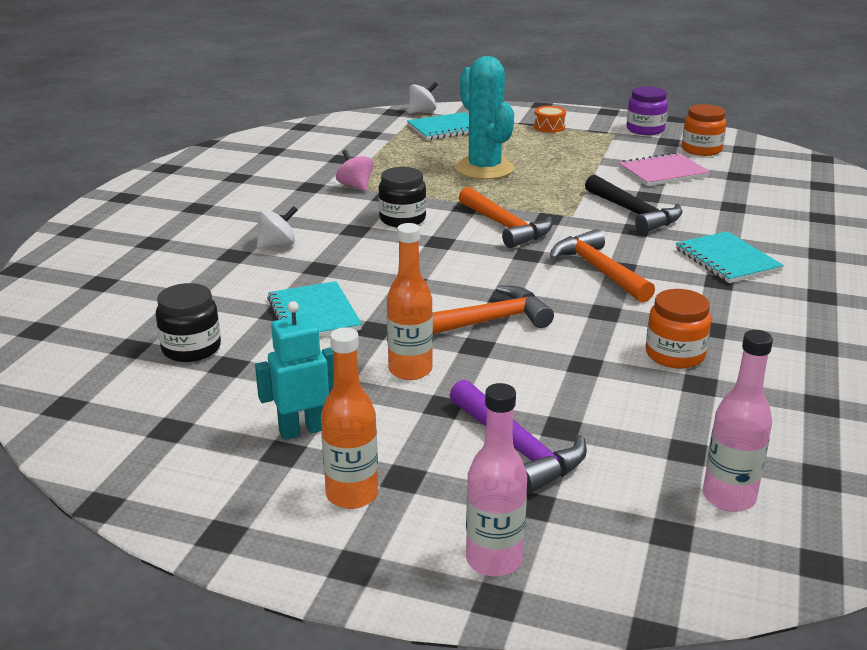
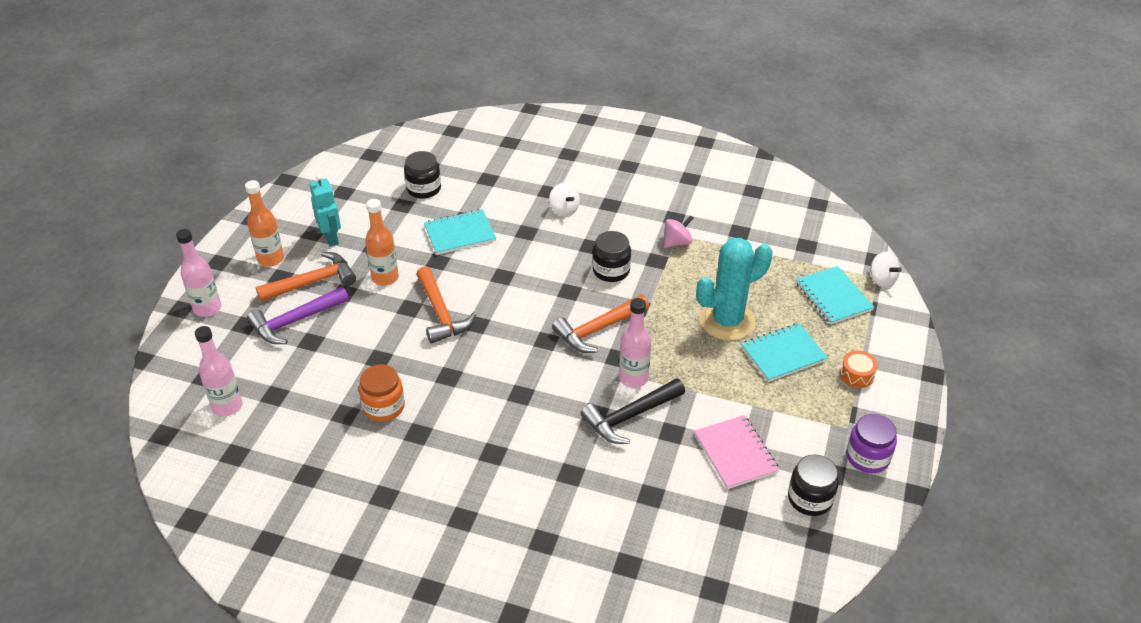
camera: 90 degrees right, 15 degrees up
(578, 211) = (633, 378): none -> pink bottle
(598, 270) = (515, 380): orange hammer -> orange hammer (312, 282)
(701, 149) = (810, 498): orange jar -> black jar
(727, 260) = (532, 466): turquoise notebook -> turquoise notebook (783, 354)

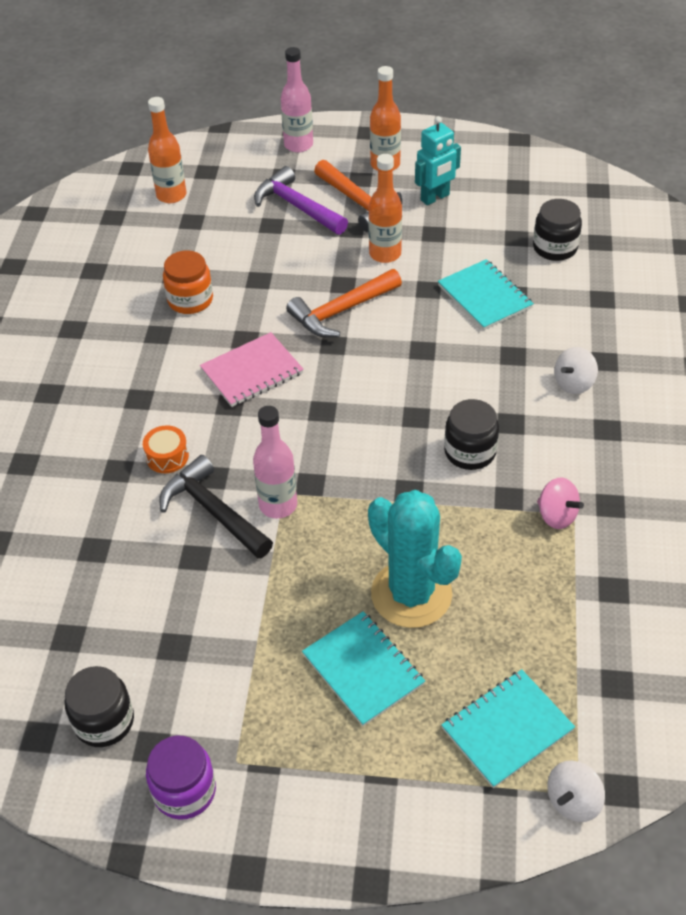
camera: 80 degrees right, 5 degrees up
(227, 406) = (171, 195): pink bottle -> orange bottle
(598, 329) = (355, 456): orange hammer -> none
(735, 453) = (170, 629): pink notebook -> pink notebook (252, 372)
(857, 375) = (343, 770): orange drum -> orange drum (167, 456)

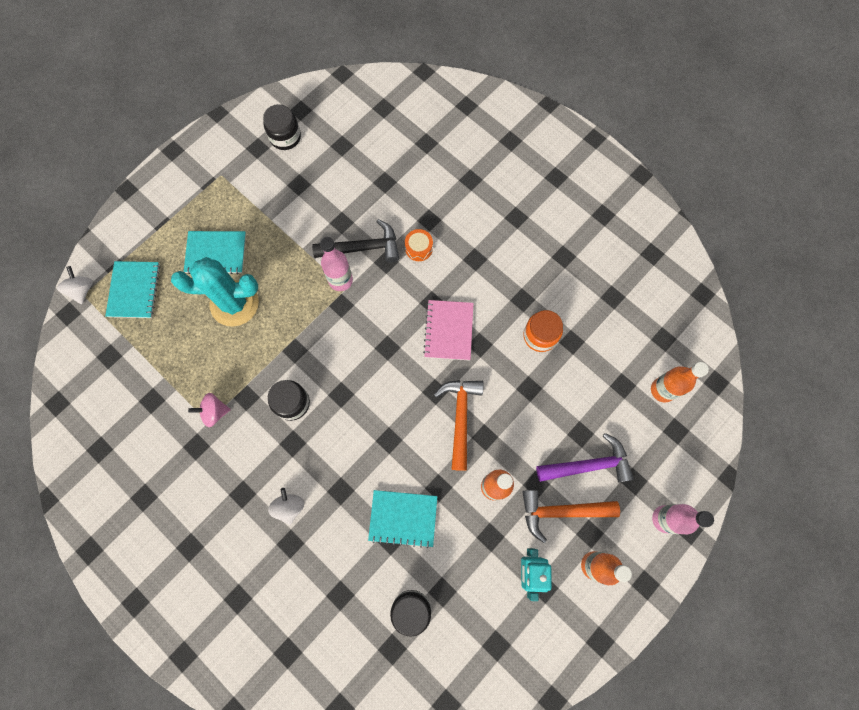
camera: 125 degrees right, 25 degrees up
(184, 791) = (226, 148): purple jar -> none

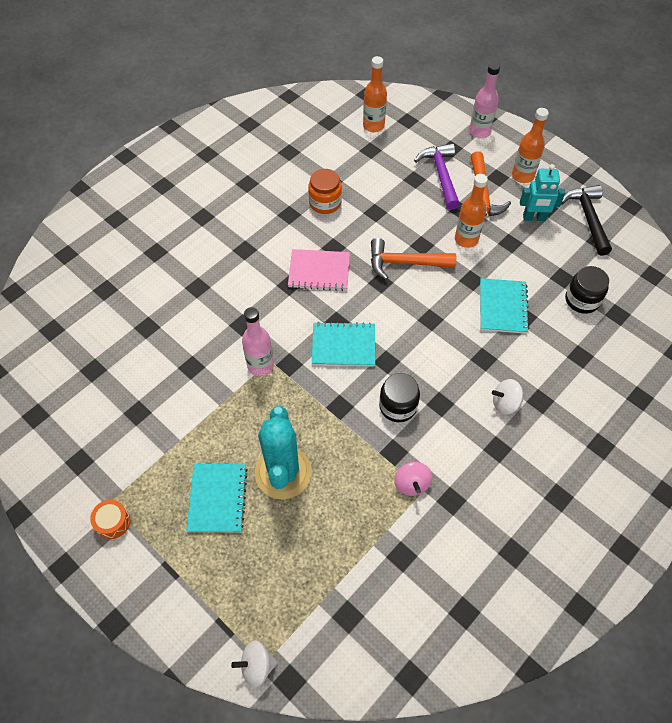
camera: 90 degrees left, 15 degrees down
(134, 290) = (261, 594): turquoise notebook -> turquoise notebook (343, 345)
(285, 137) = (70, 430): black jar -> none
(363, 248) = (224, 346): black hammer -> black hammer (588, 218)
(419, 248) = (229, 296): orange drum -> orange drum (113, 522)

